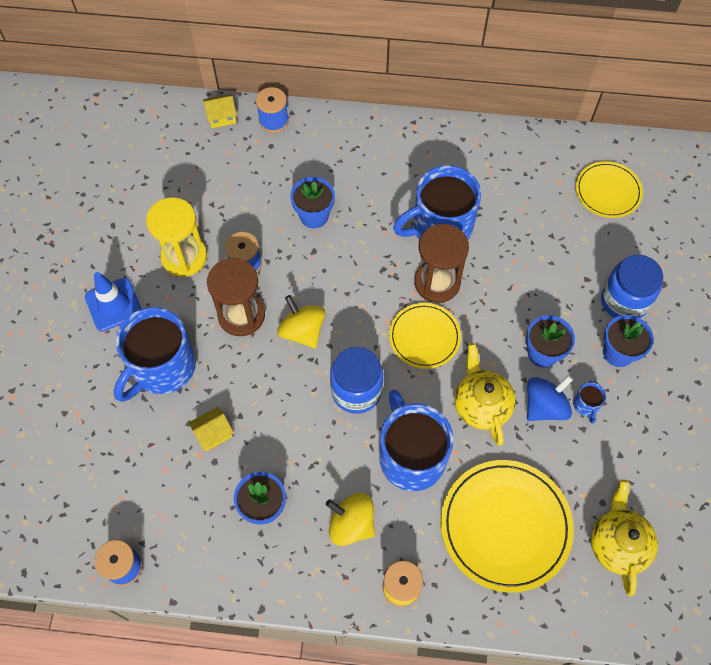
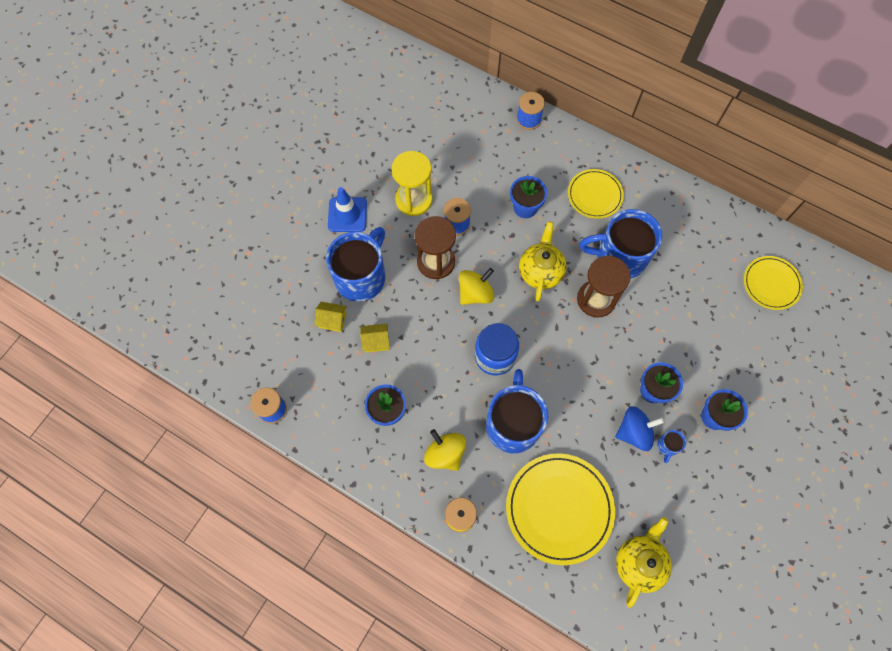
camera: 25 degrees right, 5 degrees up
(162, 367) = (361, 277): blue mug -> blue mug turned 150 degrees clockwise
(222, 117) = (490, 101): yellow house -> yellow house (332, 320)
(302, 331) = (475, 293): yellow spinning top -> yellow spinning top turned 60 degrees clockwise
(424, 337) = (566, 338): yellow plate -> yellow plate (595, 195)
(481, 405) = (585, 409): yellow teapot -> yellow teapot (540, 271)
(624, 301) = (740, 378): blue jar -> none

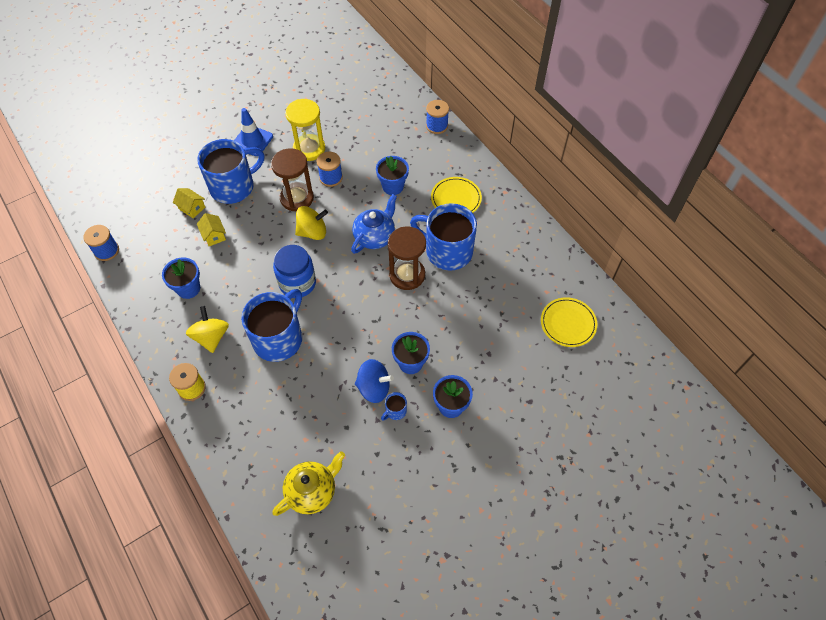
camera: 25 degrees right, 10 degrees down
(376, 341) = (214, 235): yellow house -> yellow house turned 45 degrees clockwise
(540, 271) = (375, 236): yellow teapot -> blue teapot
(559, 508) = (273, 418): yellow plate -> none

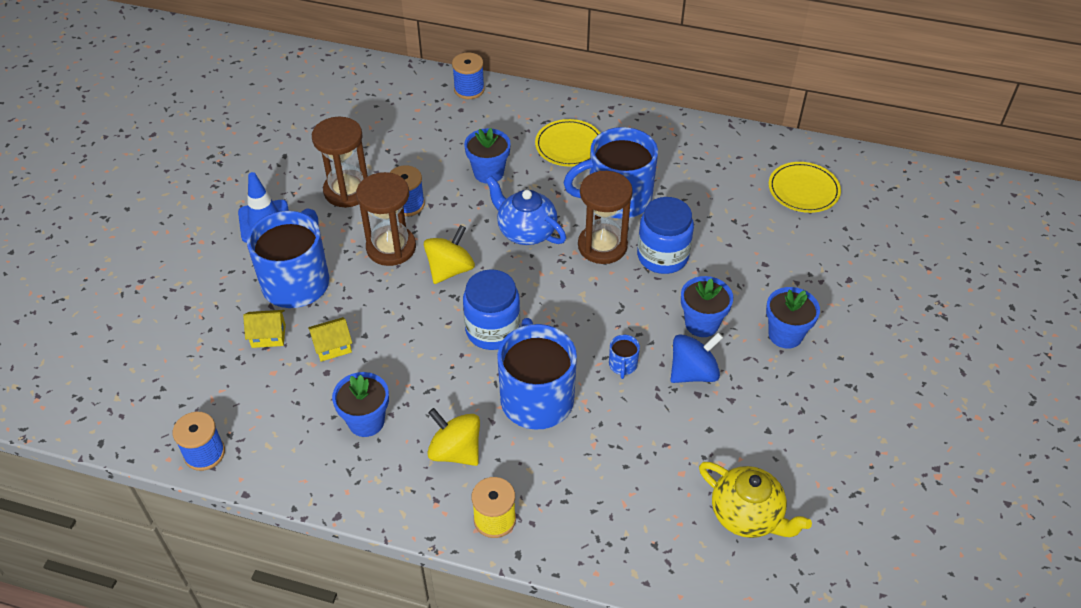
camera: 40 degrees left, 10 degrees down
(214, 235) = (332, 346): yellow house -> yellow house turned 45 degrees counterclockwise
(309, 149) = (347, 191): yellow hourglass -> brown hourglass
(312, 491) = (747, 515): yellow teapot -> yellow teapot turned 120 degrees clockwise
(375, 236) = (525, 231): blue teapot -> blue teapot turned 45 degrees counterclockwise
(395, 411) = (739, 378): blue mug -> blue mug (623, 365)
(434, 305) = (662, 256): none -> blue jar

